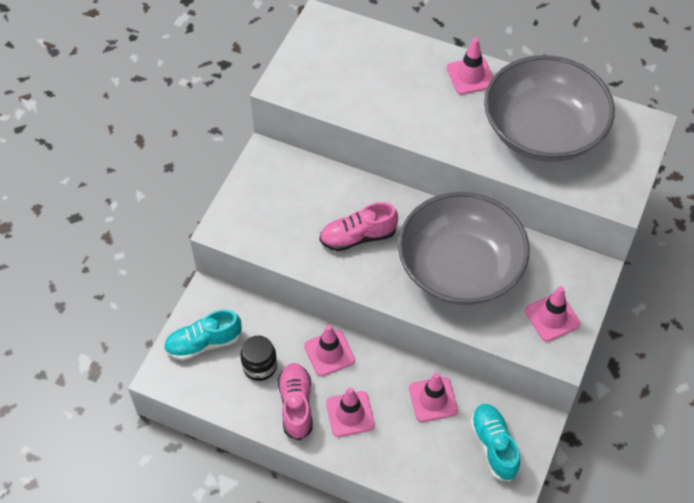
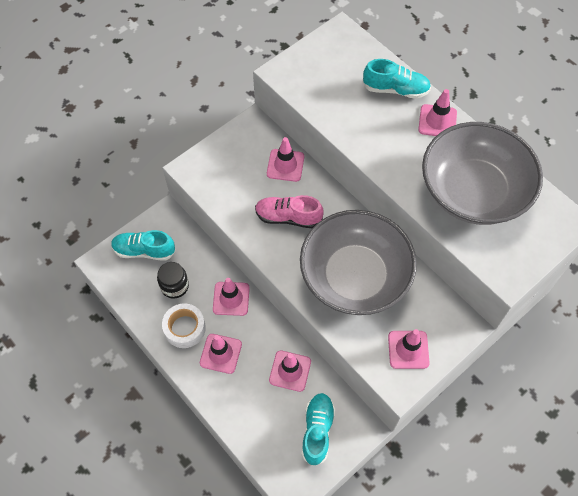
camera: 25 degrees right, 5 degrees up
(296, 405) = (184, 328): pink shoe -> white tape
(324, 184) = (285, 165): none -> pink traffic cone
(411, 59) = (395, 89): none -> turquoise shoe

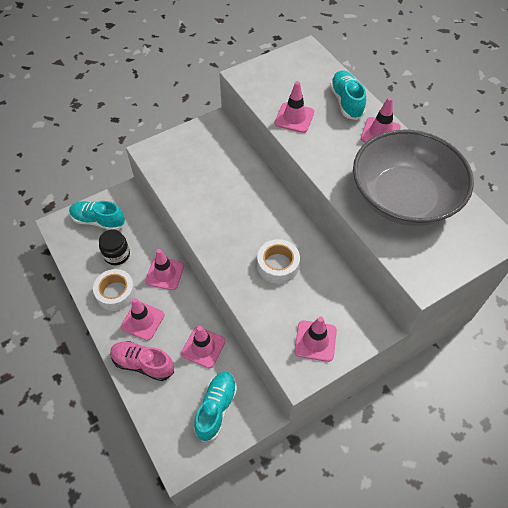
camera: 10 degrees right, 5 degrees down
(285, 165) = (236, 160): pink traffic cone -> pink traffic cone (294, 118)
(288, 217) = (227, 204): pink shoe -> pink shoe (143, 364)
(355, 276) = (278, 265): grey bowl -> white tape
(395, 89) = (346, 102): turquoise shoe -> turquoise shoe turned 120 degrees counterclockwise

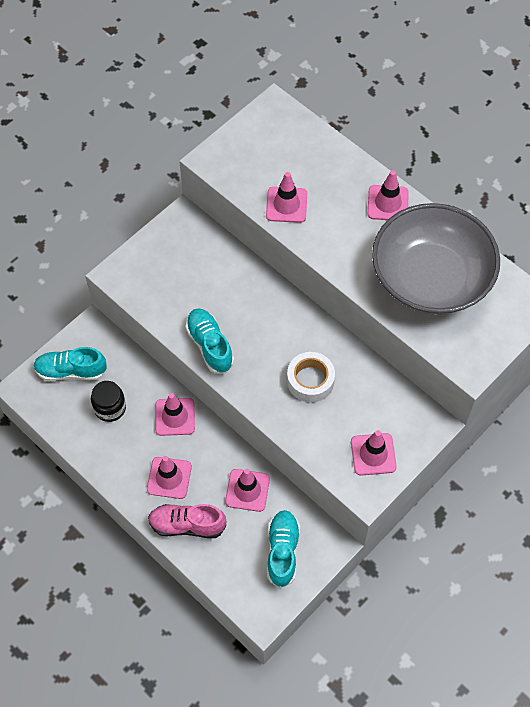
camera: 15 degrees left, 5 degrees up
(116, 293) = (126, 453): white tape -> none
(346, 102) = (340, 170): turquoise shoe -> turquoise shoe (210, 345)

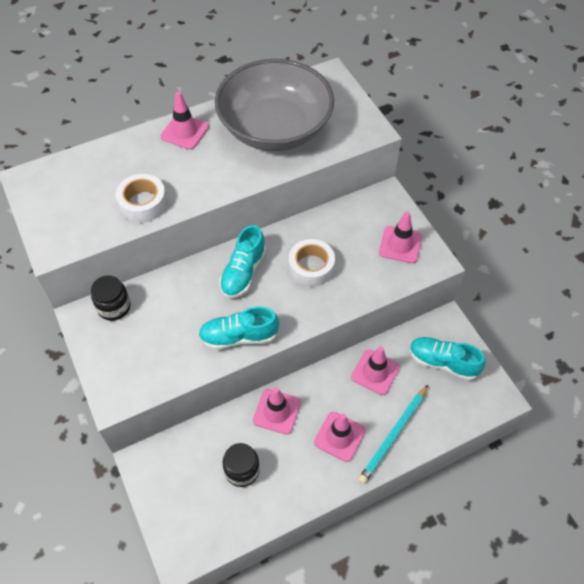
camera: 70 degrees left, 5 degrees down
(71, 371) = (182, 498): turquoise shoe -> turquoise shoe (243, 272)
(187, 525) = (393, 435): pink shoe -> turquoise pencil
(201, 237) = (114, 307): none -> black jar
(286, 205) = (143, 203): pink traffic cone -> white tape

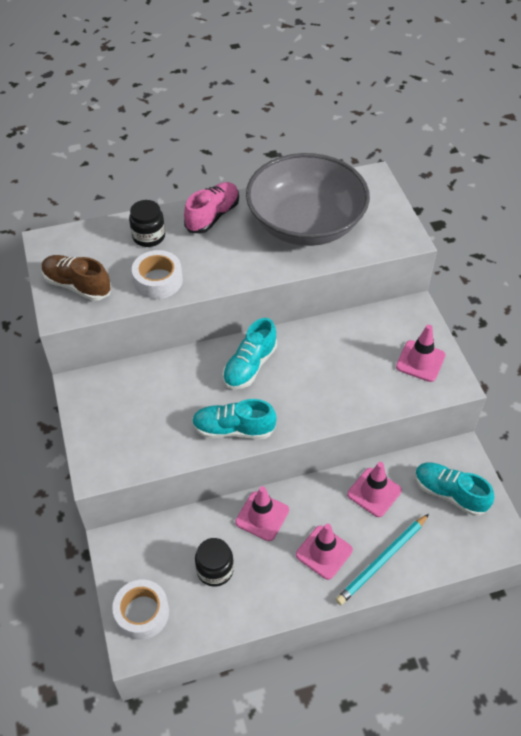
camera: 10 degrees right, 5 degrees down
(64, 219) = (77, 285): none -> brown shoe
(114, 307) = (112, 381): black jar -> black jar (149, 236)
(184, 132) = (213, 216): pink traffic cone -> pink shoe
(311, 267) = (321, 371): white tape -> white tape (142, 613)

